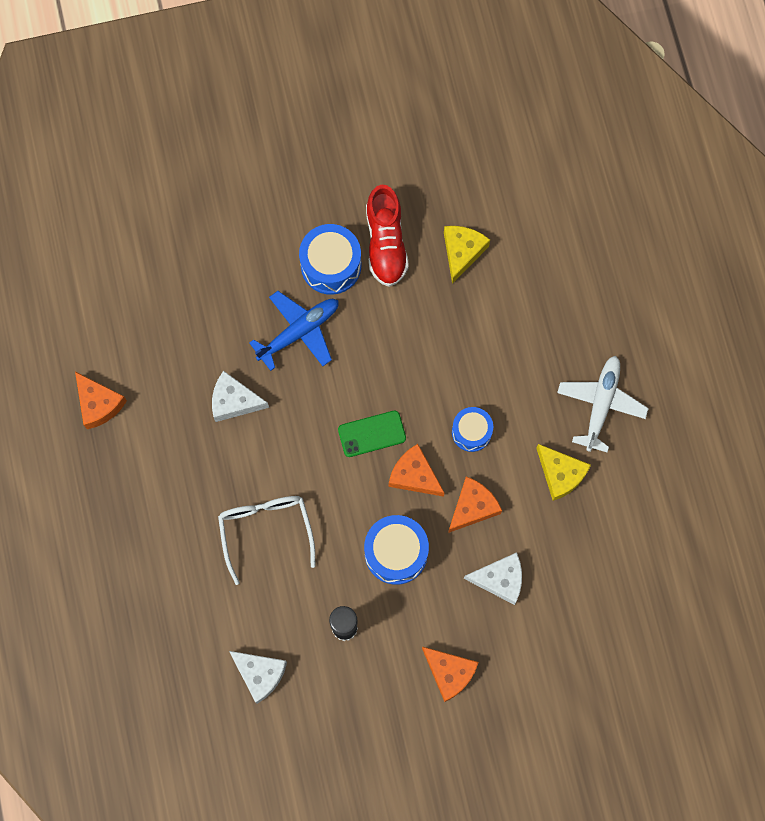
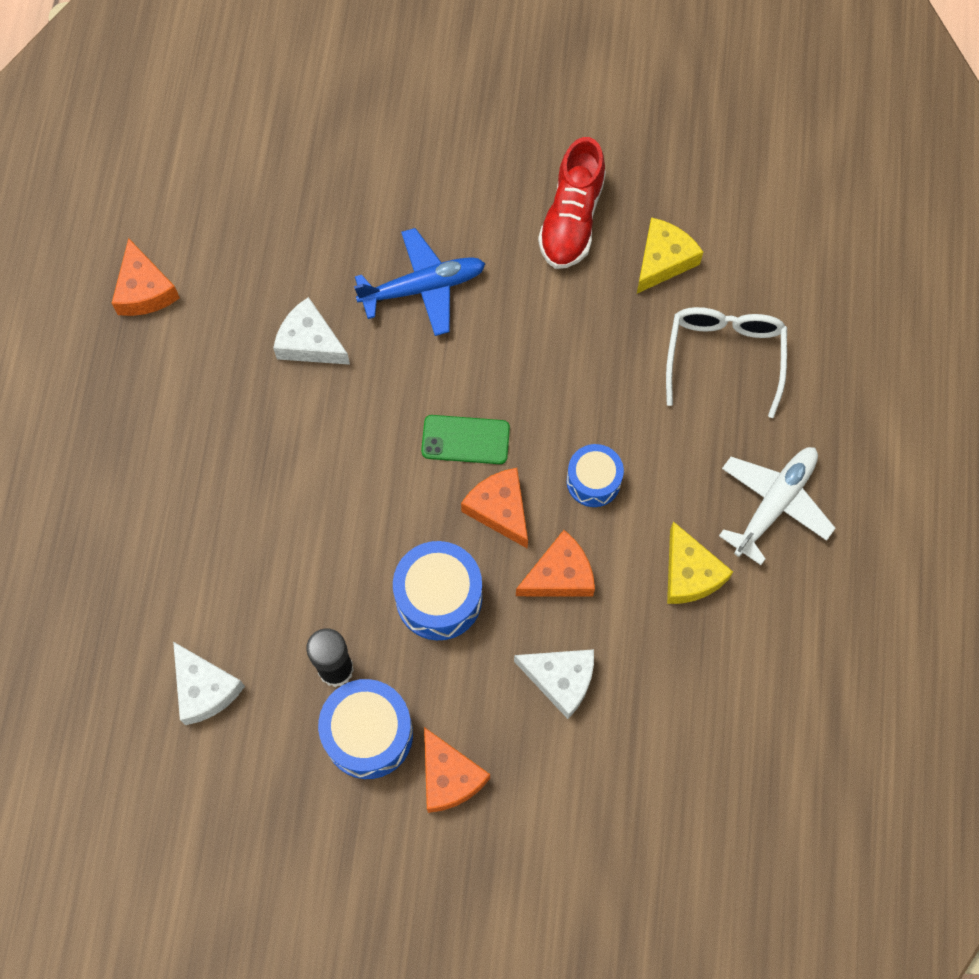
camera: 20 degrees right, 5 degrees down
(266, 530) = (285, 511): white glasses -> white glasses (724, 356)
(331, 265) = (493, 223): blue drum -> blue drum (368, 734)

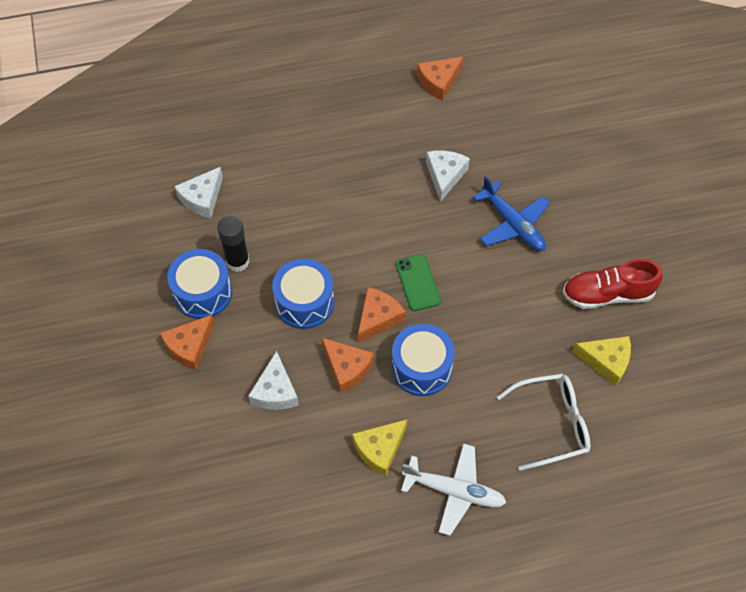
camera: 70 degrees right, 10 degrees down
(593, 481) = (421, 368): blue drum -> blue drum, size x1.55

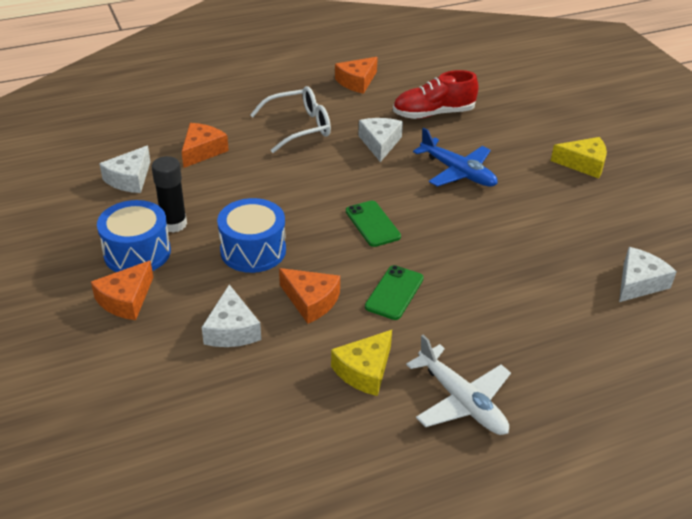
camera: 10 degrees left, 20 degrees down
(378, 318) = (336, 256): orange cheese -> orange cheese (202, 151)
(421, 368) = (394, 293): blue drum -> green phone
(454, 491) = (461, 400): white plane -> white plane turned 45 degrees clockwise
(552, 424) = (553, 326): white glasses -> white glasses (299, 127)
(606, 361) = (590, 268): yellow cheese -> yellow cheese (583, 164)
(607, 294) = (571, 216): red shoe -> red shoe (433, 114)
(645, 384) = (639, 283): none -> white cheese

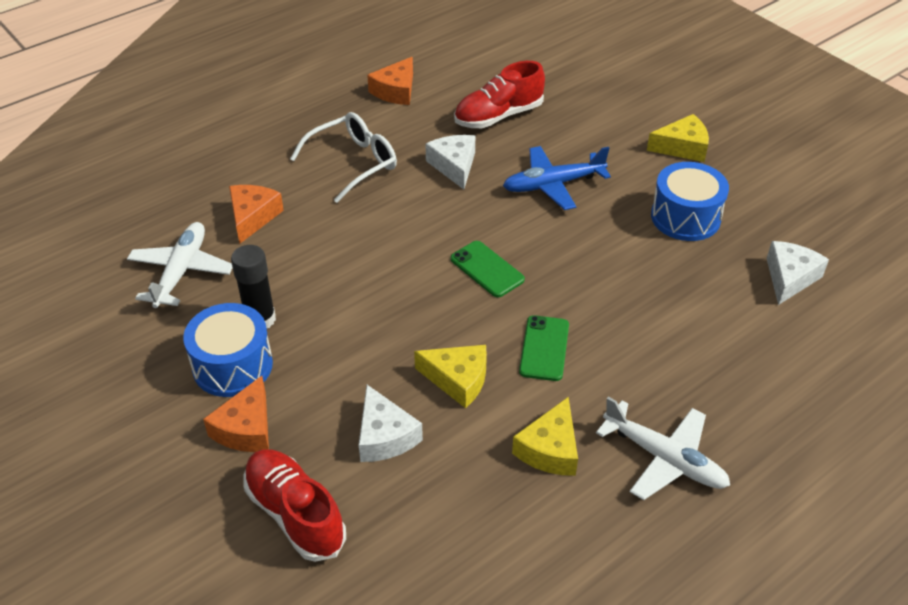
camera: 15 degrees left, 5 degrees up
(130, 179) = (181, 272): white cheese -> white plane
(134, 371) = (295, 514): none -> red shoe
(253, 250) = (367, 332): blue drum -> blue drum (685, 217)
(311, 301) = (458, 380): orange cheese -> yellow cheese
(457, 172) = (553, 184): blue plane -> blue plane turned 135 degrees clockwise

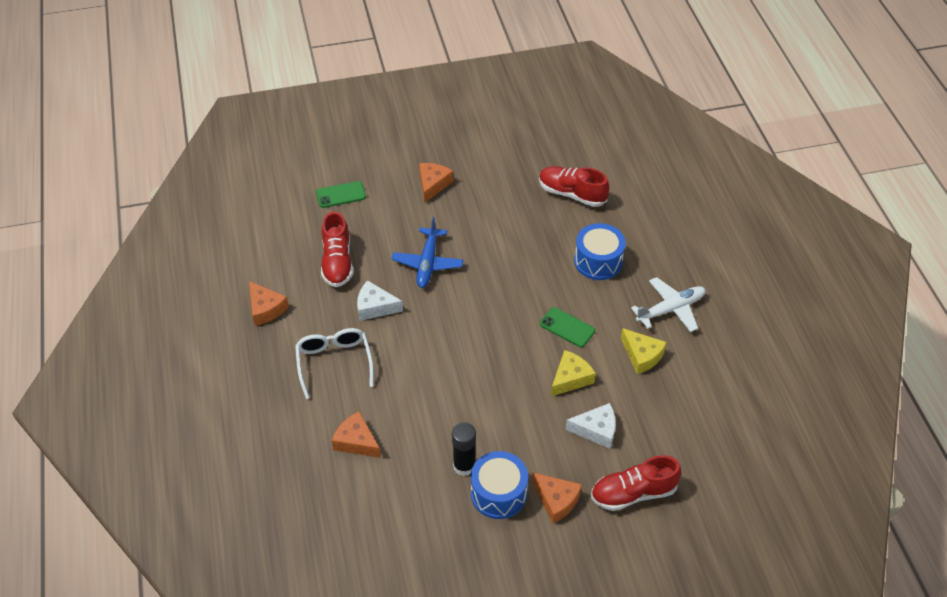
camera: 65 degrees left, 5 degrees up
(181, 272) = (390, 501): white plane -> none
(487, 269) = (486, 328): green phone -> green phone (341, 195)
(682, 147) = (433, 184): yellow cheese -> orange cheese
(685, 217) = (497, 214): blue drum -> blue drum (598, 261)
(789, 278) = (572, 194): white cheese -> red shoe

